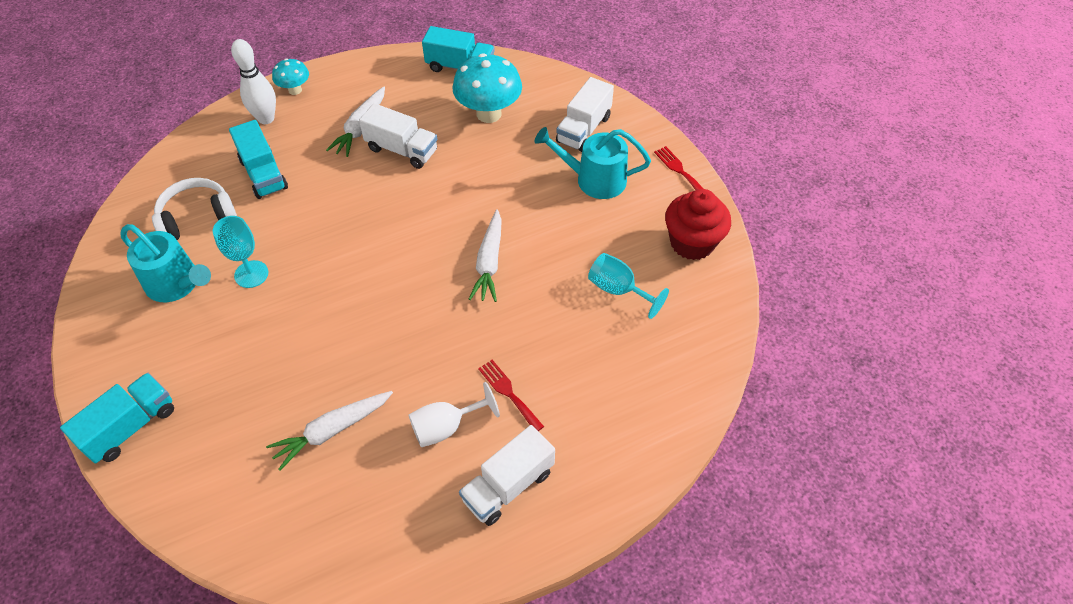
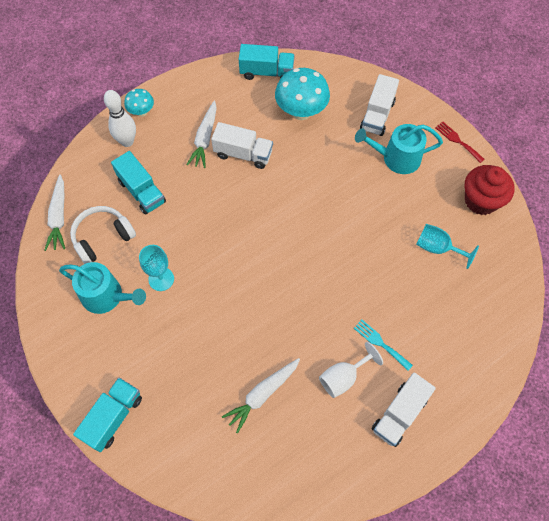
camera: 10 degrees left, 10 degrees up
(489, 262) = (337, 240): white carrot -> white carrot (59, 217)
(508, 393) = (380, 343): red fork -> turquoise fork

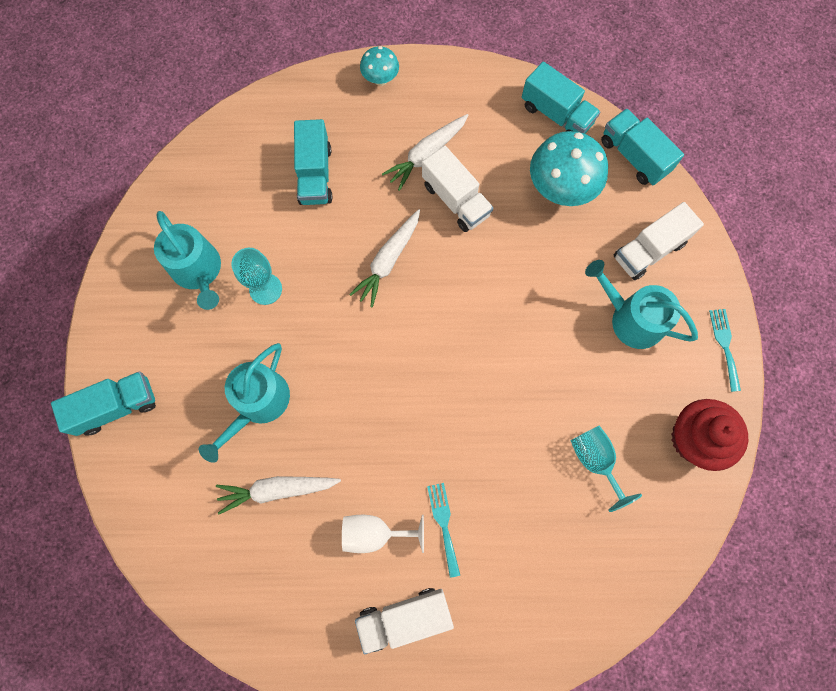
camera: 35 degrees right, 10 degrees up
(59, 217) = (212, 150): white carrot -> white carrot (388, 261)
(102, 238) = (239, 202): white headphones -> none
(127, 141) = (340, 105): white bowling pin -> none
(209, 351) = (258, 403): none -> turquoise watering can
(329, 70) = (634, 156): none -> turquoise truck
(457, 141) = (724, 345): red fork -> turquoise fork

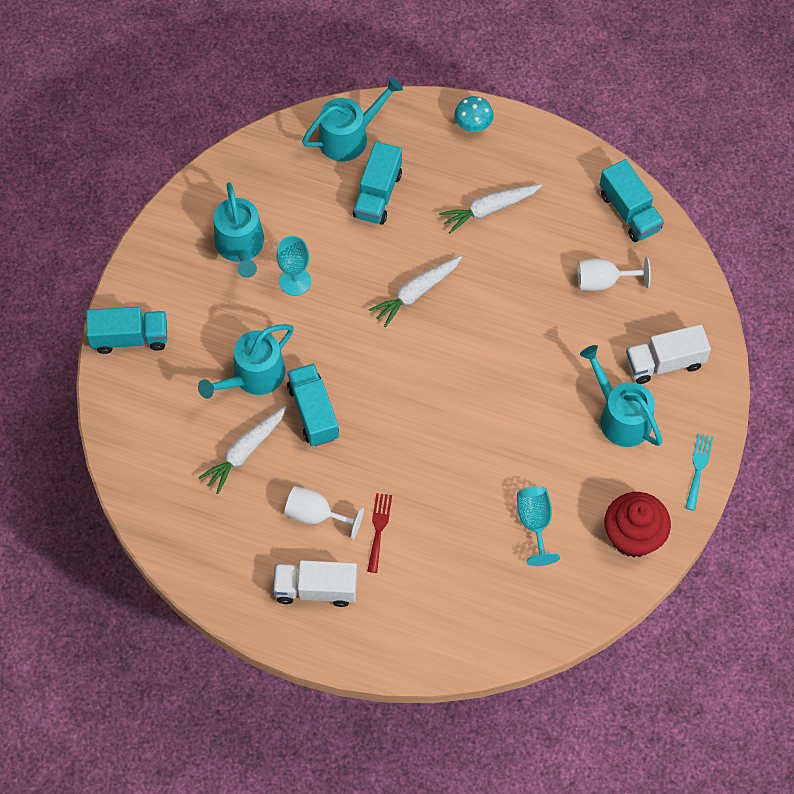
camera: 20 degrees right, 10 degrees down
(267, 127) = (349, 137): none -> turquoise watering can
(277, 490) = (244, 452): white carrot -> white carrot turned 60 degrees counterclockwise
(444, 524) = (379, 529): turquoise fork -> red fork
(456, 200) = (500, 259): white truck -> none
(560, 189) = (603, 281): turquoise mushroom -> white goblet
(634, 156) = (688, 274): turquoise truck -> turquoise truck (313, 412)

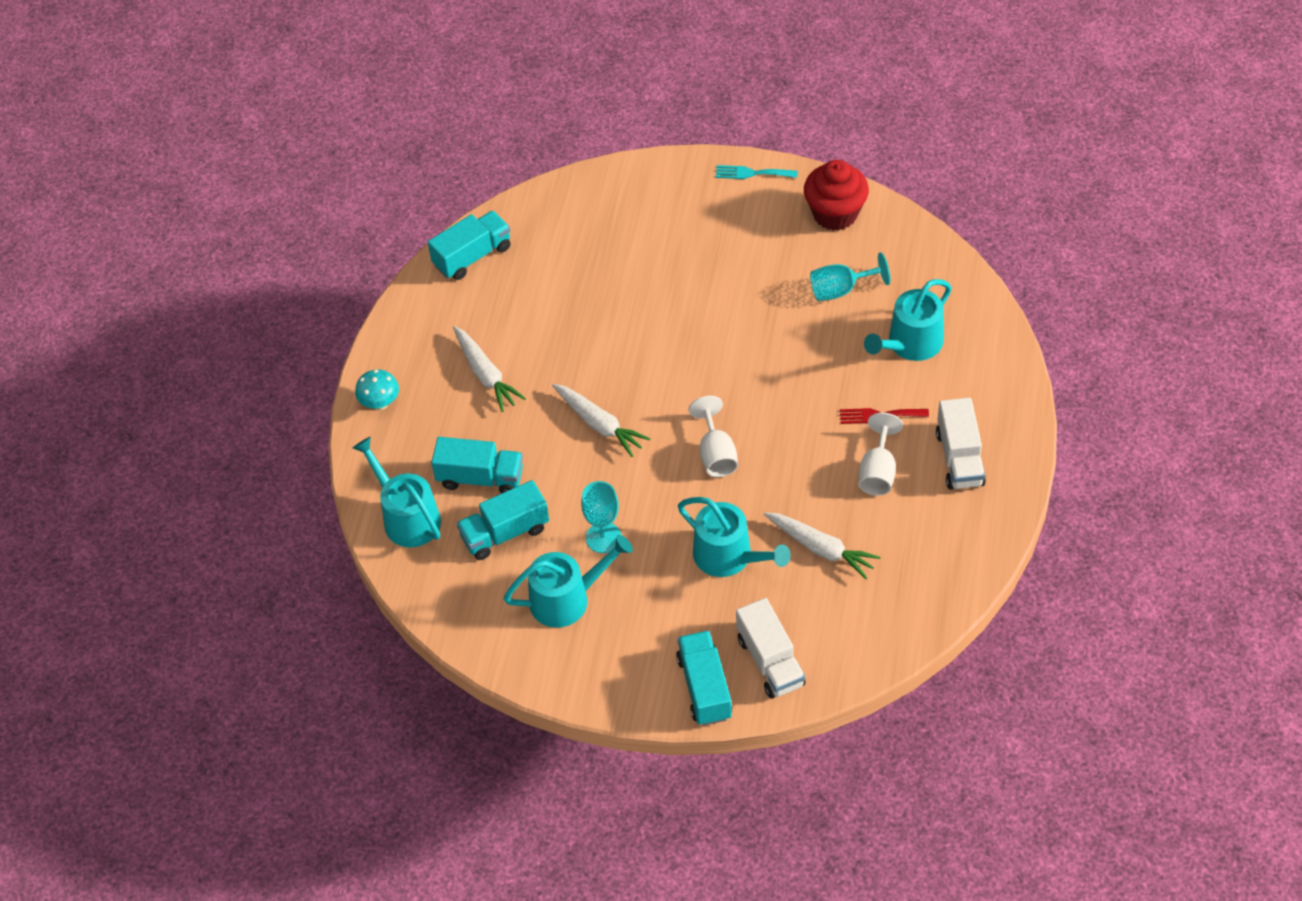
camera: 95 degrees left, 10 degrees down
(313, 412) = (760, 494): turquoise truck -> turquoise truck (505, 533)
(603, 281) = (558, 268): white goblet -> white goblet (716, 454)
(621, 417) = (710, 237): turquoise watering can -> turquoise watering can (910, 343)
(664, 363) = (643, 210): white truck -> white truck (770, 661)

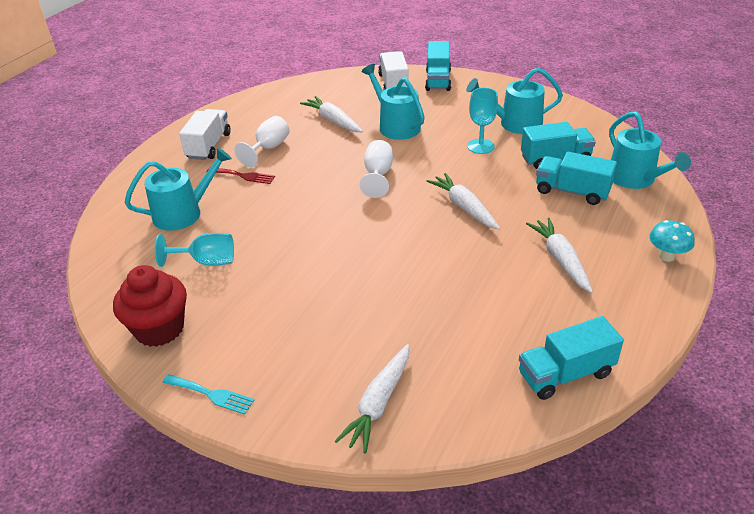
camera: 165 degrees left, 15 degrees down
(616, 198) = (378, 404): none -> white carrot

